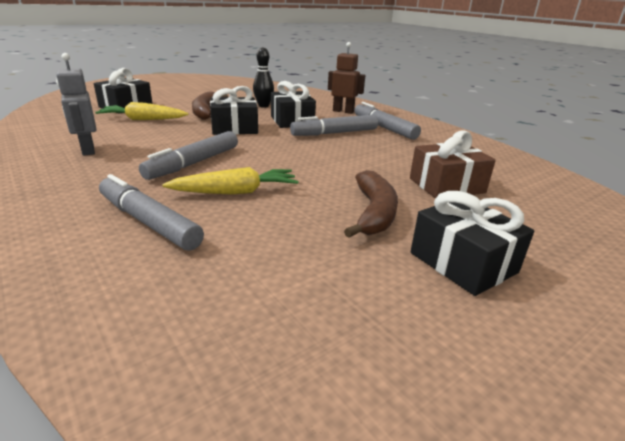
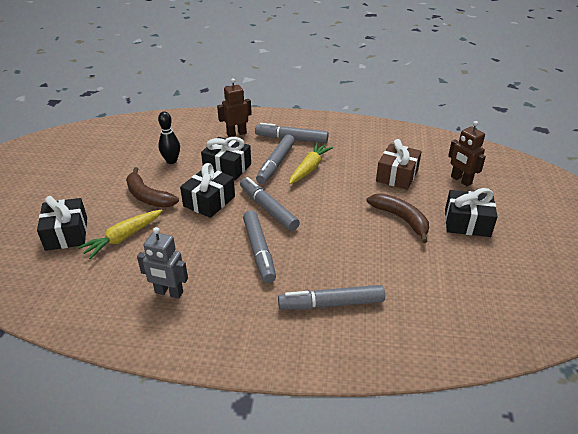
camera: 45 degrees left, 10 degrees up
(235, 192) = (325, 254): yellow carrot -> yellow carrot (309, 168)
(264, 149) = (268, 209): none -> grey marker
(538, 226) = (461, 180): none -> brown robot

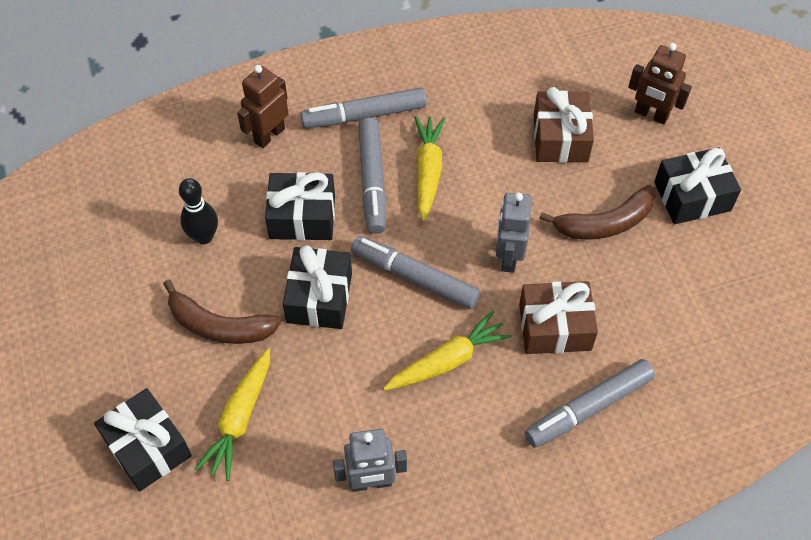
camera: 25 degrees left, 20 degrees up
(259, 251) = (447, 360): grey marker -> yellow carrot
(330, 216) = (508, 257): none -> grey robot
(336, 256) = (555, 327): none -> brown gift
(401, 219) = (605, 223): brown banana -> brown banana turned 135 degrees clockwise

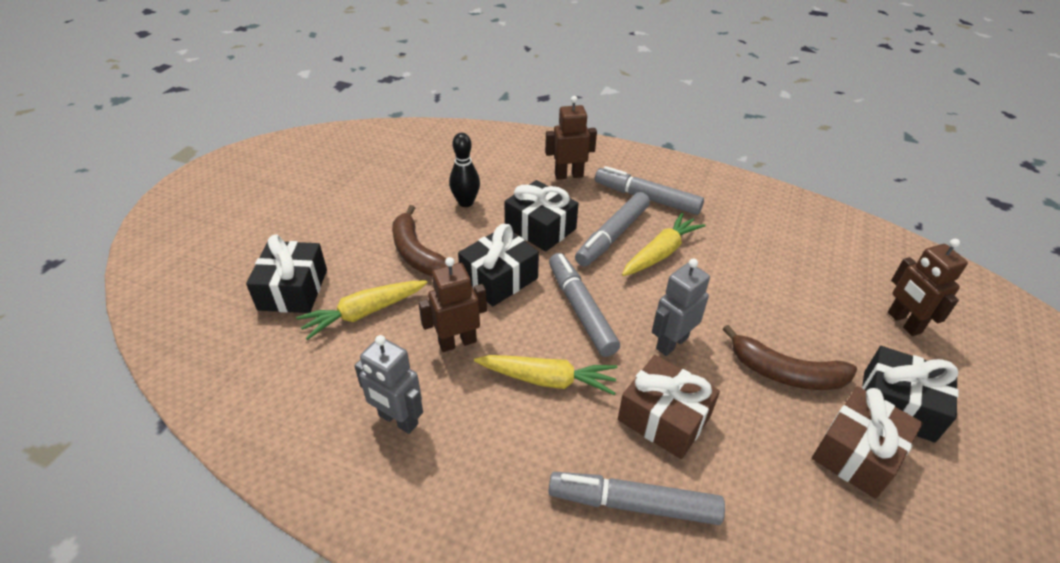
camera: 40 degrees right, 15 degrees down
(347, 383) = (457, 342): none -> brown robot
(560, 138) = (797, 292): brown gift -> brown gift (857, 453)

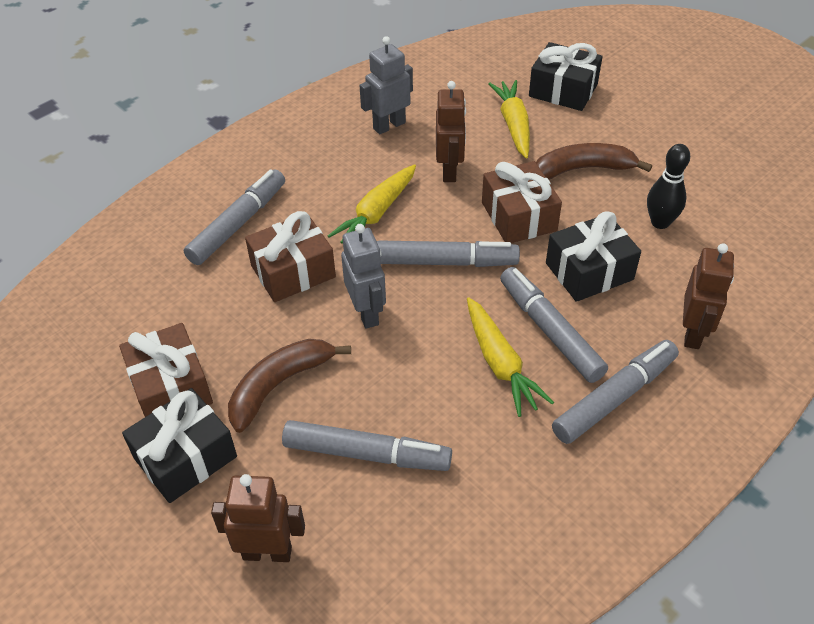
camera: 115 degrees right, 5 degrees up
(499, 278) = (519, 216): black gift -> brown gift
(791, 298) = (367, 454): none -> grey marker

